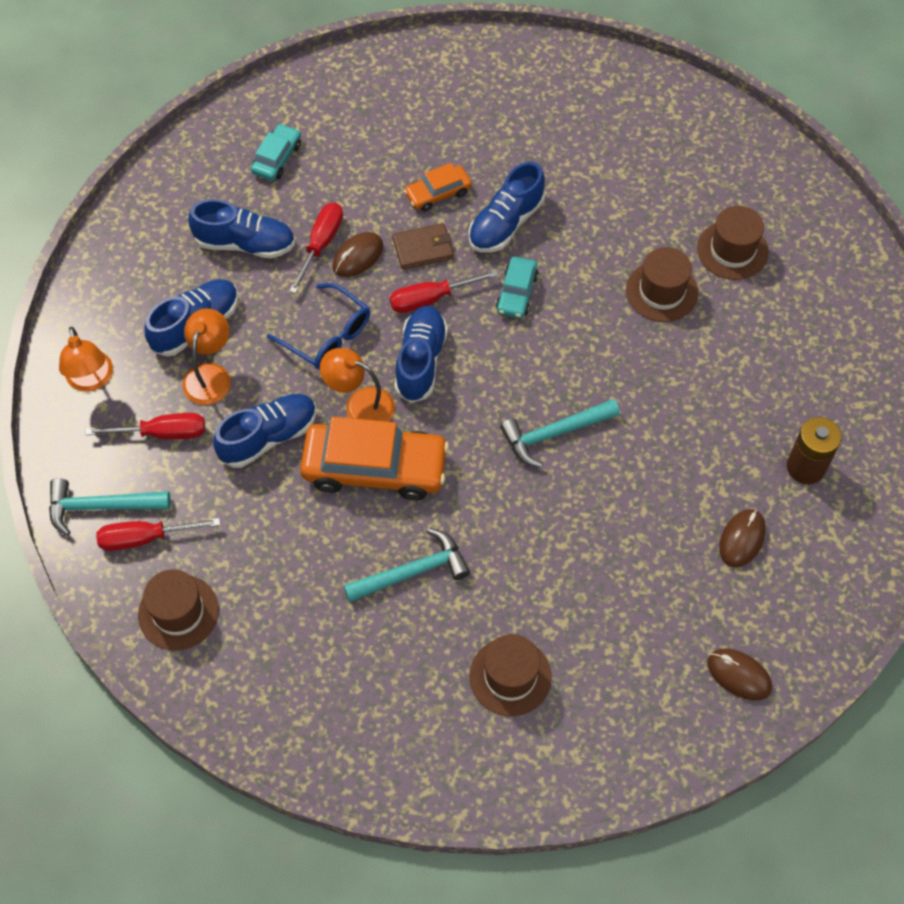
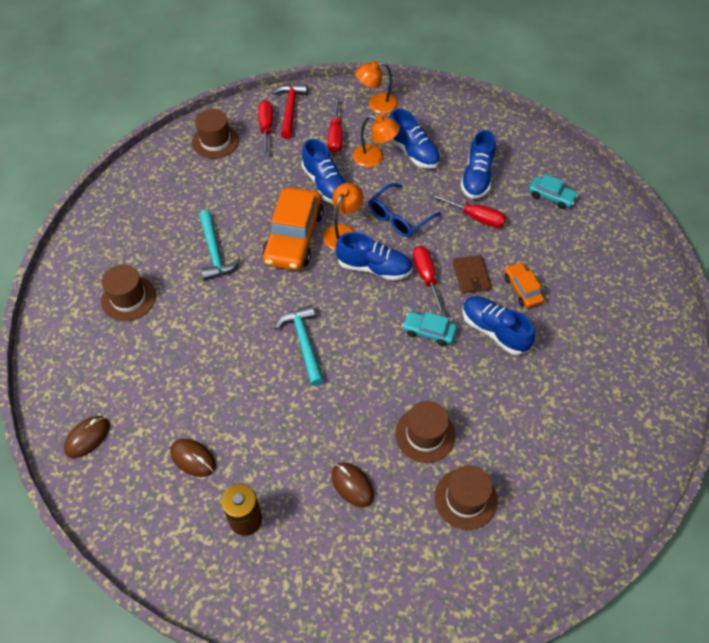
camera: 95 degrees right, 5 degrees down
(101, 506) = (290, 109): turquoise hammer -> red hammer
(357, 256) = (464, 237): brown mouse -> brown mouse (352, 485)

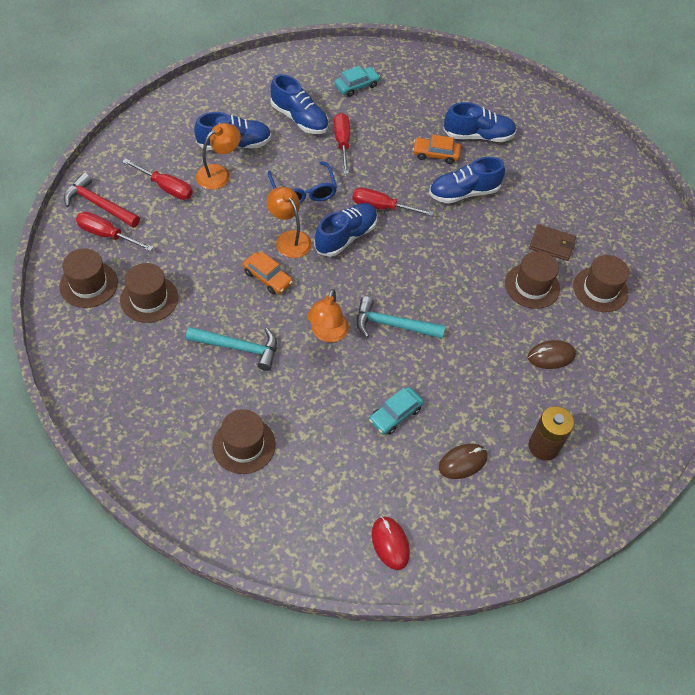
camera: 65 degrees left, 0 degrees up
(87, 437) = (390, 543): brown mouse -> red mouse
(225, 179) = (149, 299): none -> brown hat
(294, 237) = (267, 277): orange car -> orange car, size x0.51
(325, 184) = (222, 224): blue shoe -> blue shoe (478, 136)
(376, 105) = (153, 139): orange lamp -> orange lamp (327, 334)
(429, 331) = (437, 234): turquoise car -> turquoise car (395, 414)
(471, 276) = (401, 178): brown wallet -> brown wallet (552, 244)
(475, 217) = (342, 143): red screwdriver -> red screwdriver turned 60 degrees counterclockwise

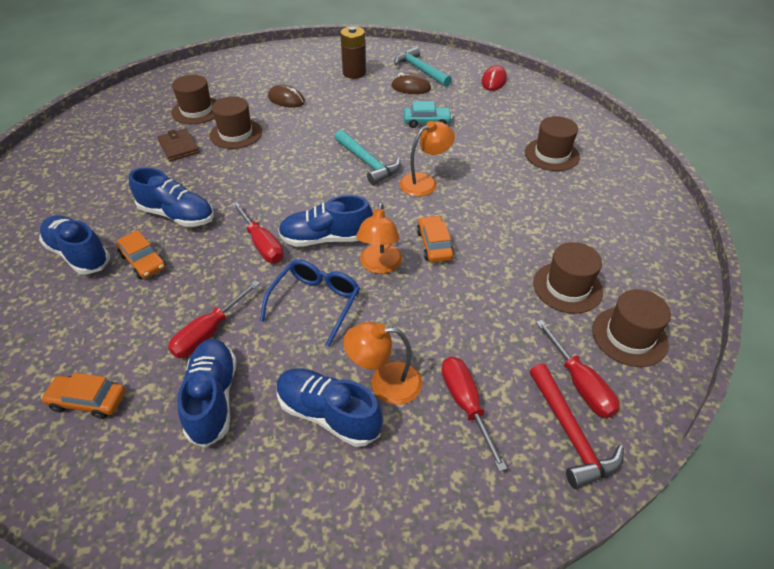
camera: 135 degrees left, 10 degrees down
(238, 348) = (508, 208): turquoise hammer -> turquoise hammer (420, 70)
(356, 86) = (88, 401): turquoise car -> orange car

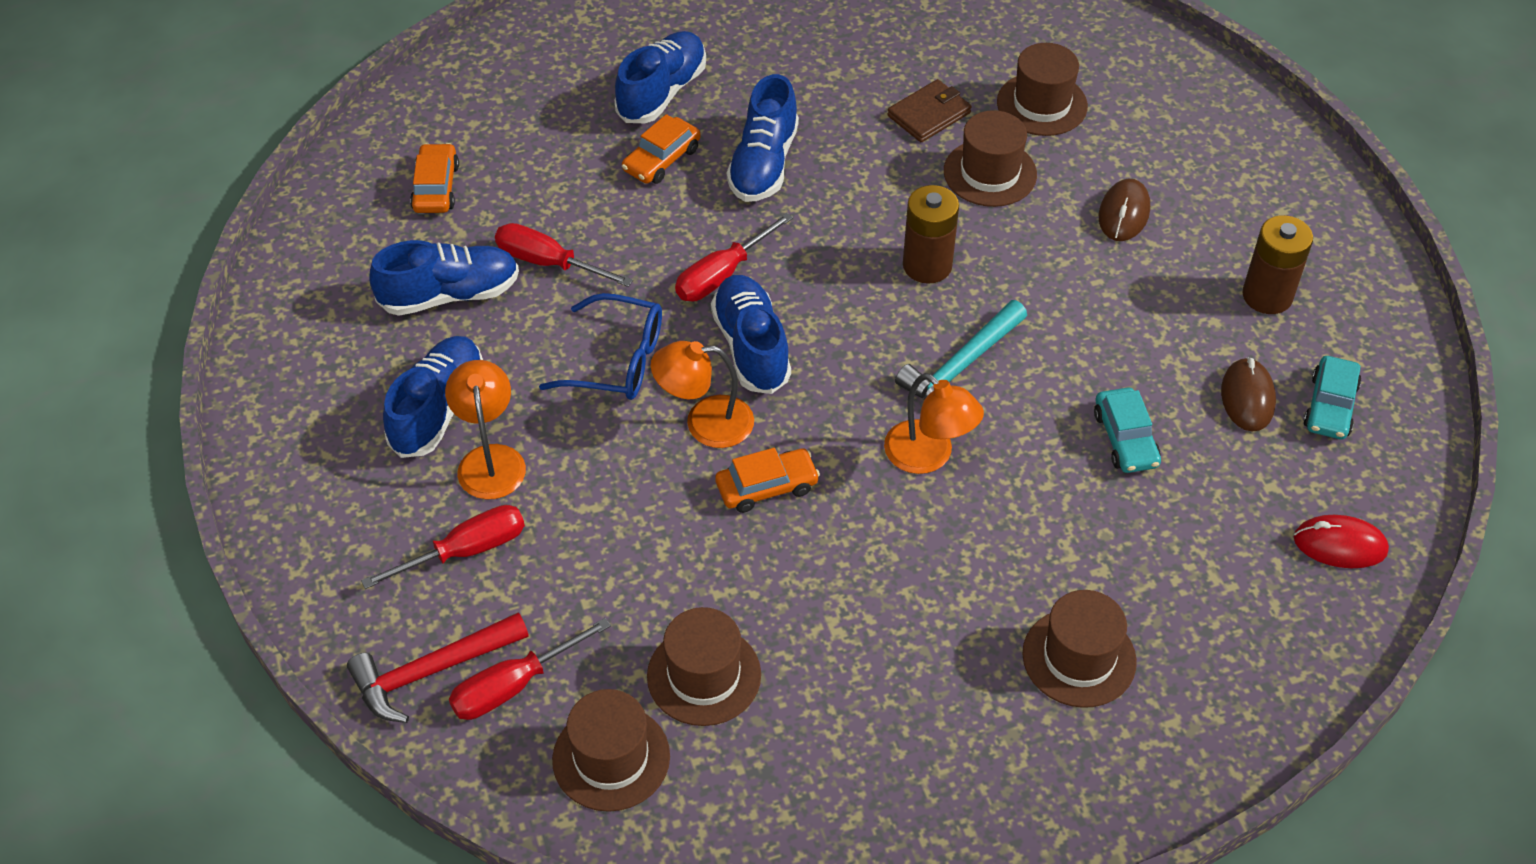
camera: 80 degrees right, 5 degrees up
(292, 164) = (927, 265): none -> brown battery
(420, 70) = (1330, 406): turquoise hammer -> turquoise car

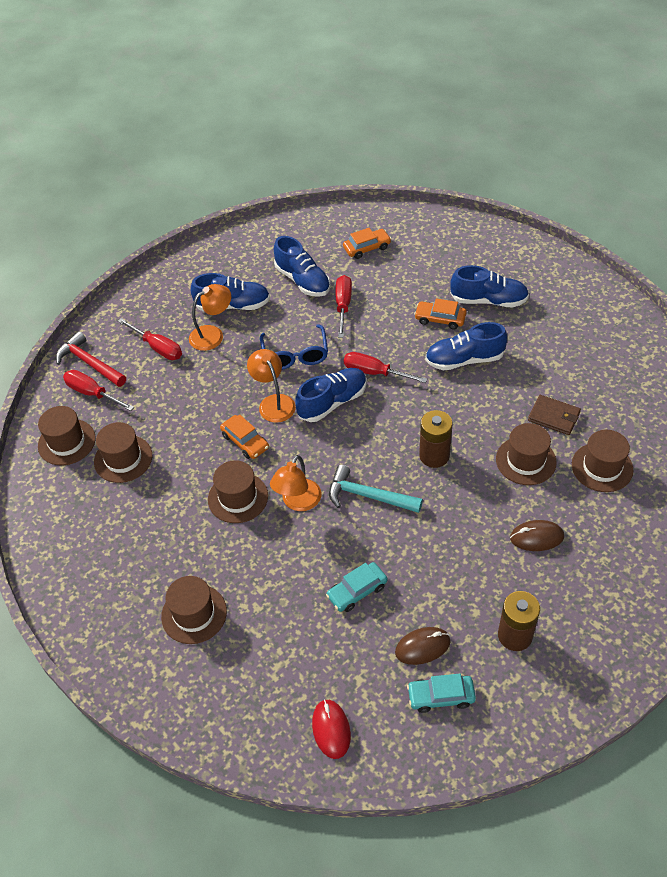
camera: 70 degrees right, 0 degrees up
(879, 532) = (238, 497): none -> brown hat

